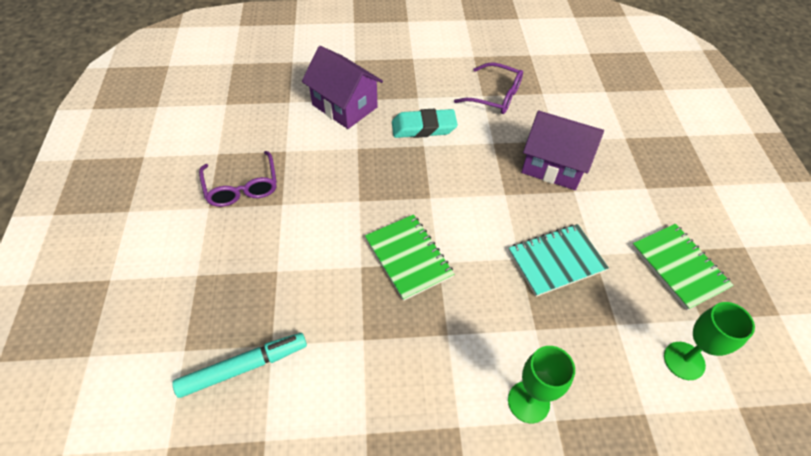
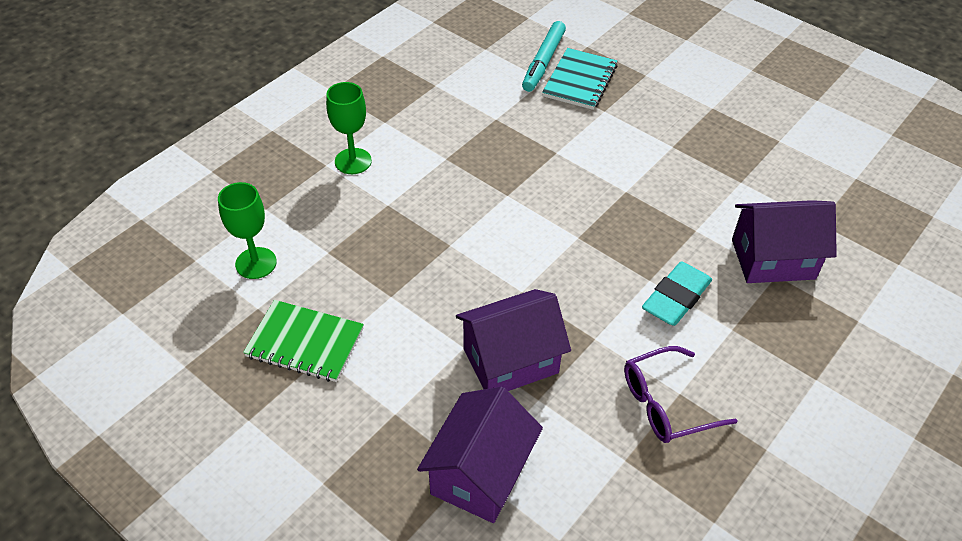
camera: 135 degrees right, 5 degrees down
(242, 187) = (718, 134): purple glasses -> none
(408, 257) = (532, 181): green notebook -> none
(556, 261) = (418, 265): turquoise notebook -> turquoise notebook (580, 81)
(621, 134) = (480, 473): none -> purple house

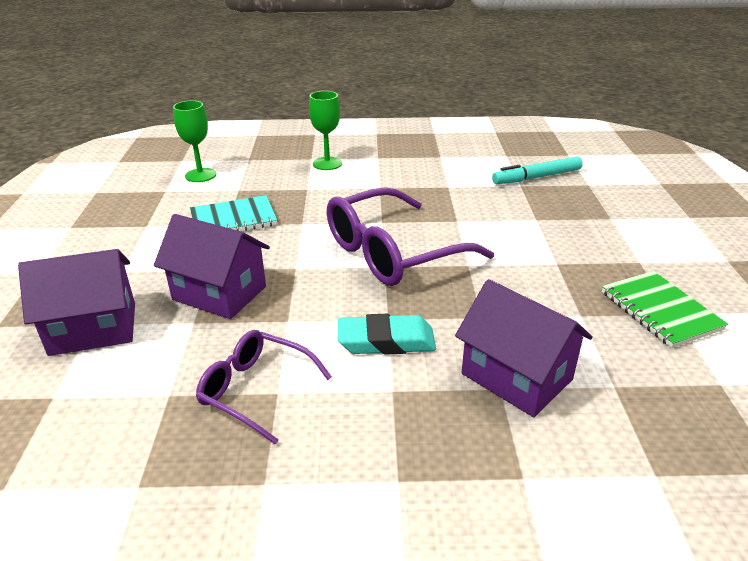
camera: 50 degrees right, 15 degrees down
(305, 343) = (152, 216): green notebook -> green notebook (660, 311)
(563, 220) = (392, 253): none -> purple glasses
(580, 81) = (546, 197): turquoise notebook -> turquoise notebook (233, 219)

